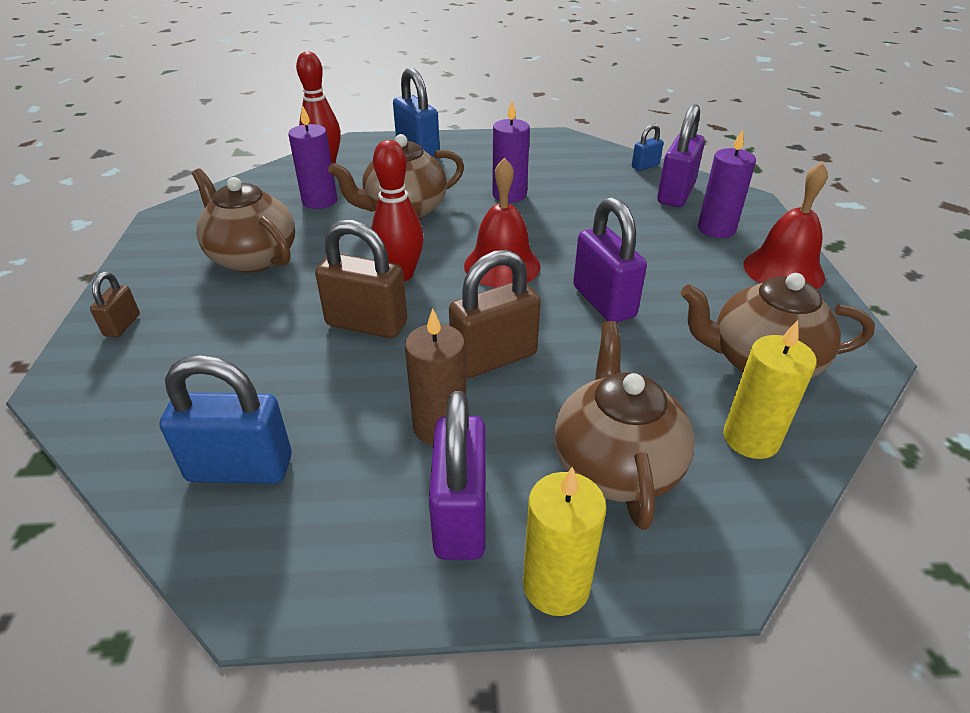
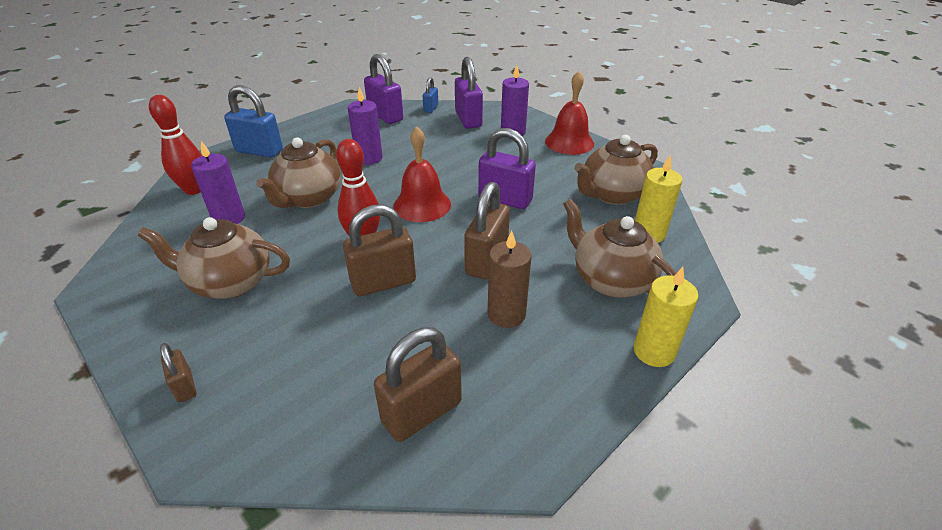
camera: 40 degrees left, 0 degrees up
(240, 468) = (422, 412): blue padlock -> brown padlock
(460, 516) = (575, 351): purple padlock -> purple padlock (385, 116)

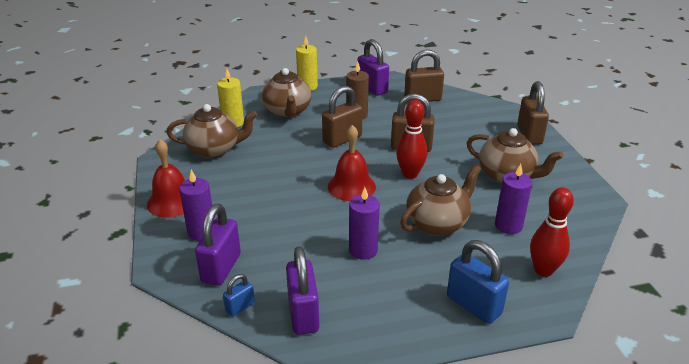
camera: 150 degrees left, 5 degrees down
(184, 386) = (529, 135): brown padlock -> brown padlock, size x1.91
(505, 199) = (289, 170): purple padlock -> purple padlock (372, 88)

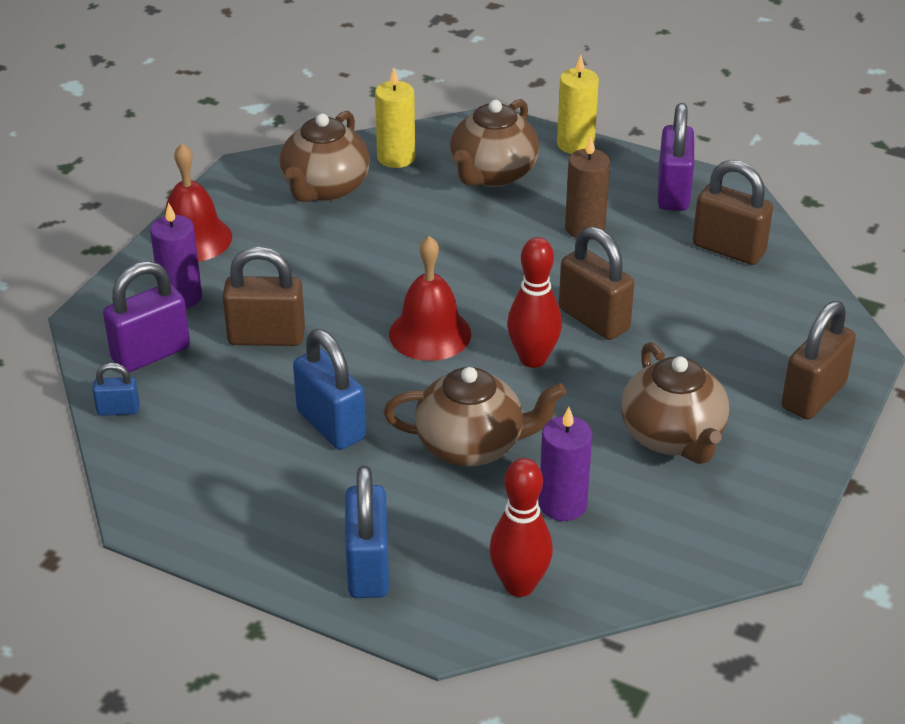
camera: 40 degrees right, 5 degrees up
(214, 149) = (325, 188): brown teapot -> brown teapot turned 75 degrees clockwise
(303, 314) = (171, 458): purple padlock -> none
(342, 139) = (511, 257): brown padlock -> brown padlock (266, 337)
(363, 250) = (331, 425): purple candle -> blue padlock

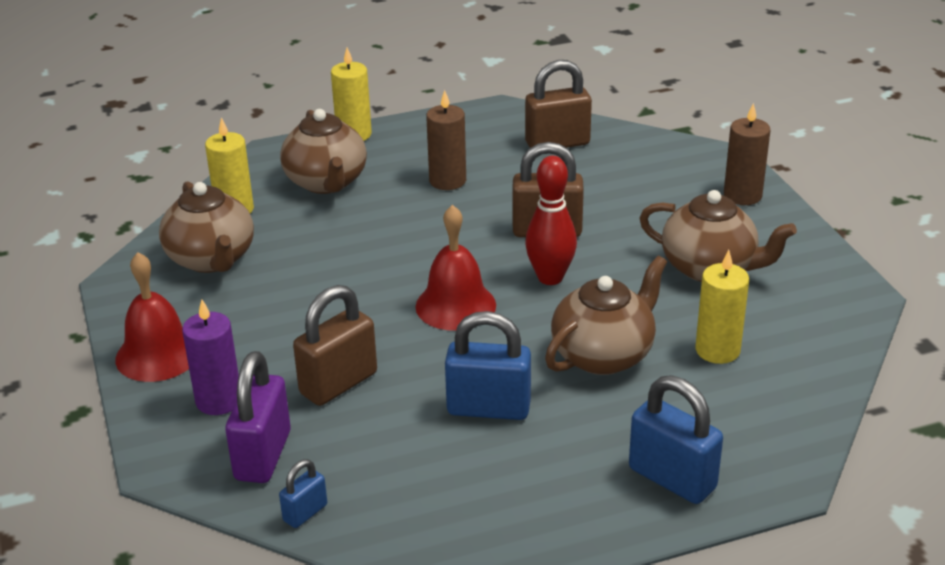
camera: 45 degrees left, 5 degrees down
(519, 585) = (776, 416): red bowling pin -> none
(562, 504) = (717, 350): purple candle -> yellow candle
(673, 192) = (468, 130): purple padlock -> none
(813, 396) = (742, 195): brown padlock -> brown candle

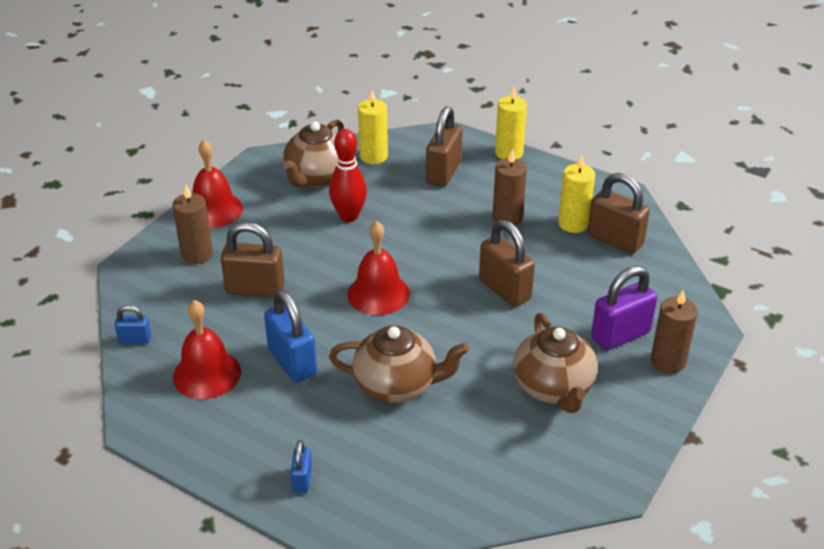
camera: 50 degrees right, 5 degrees up
(219, 400) = (197, 254): purple candle -> brown candle
(263, 455) = (167, 297): purple padlock -> purple padlock (620, 335)
(326, 182) = (443, 172): brown teapot -> brown padlock
(434, 479) = (207, 374): none -> red bell
(550, 278) = (454, 318): red bowling pin -> red bowling pin (349, 216)
(672, 478) = (302, 479): blue padlock -> blue padlock, size x0.52
(717, 350) = (460, 437): yellow candle -> yellow candle (573, 224)

